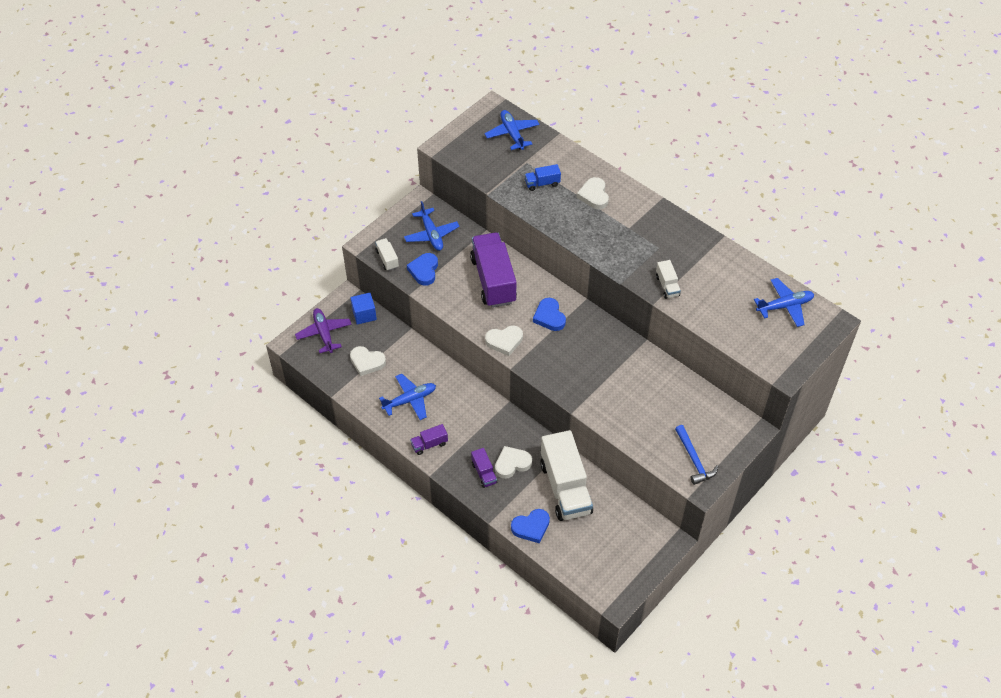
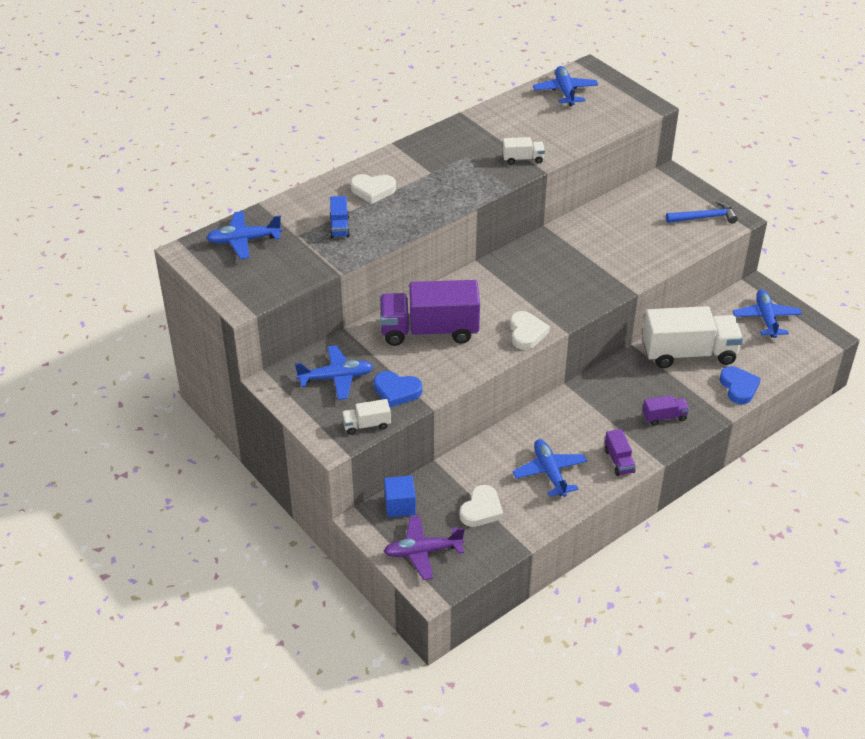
camera: 80 degrees left, 10 degrees down
(512, 463) = (653, 392): white heart -> none
(549, 317) = (497, 292): blue heart -> none
(627, 548) = (766, 318): none -> blue plane

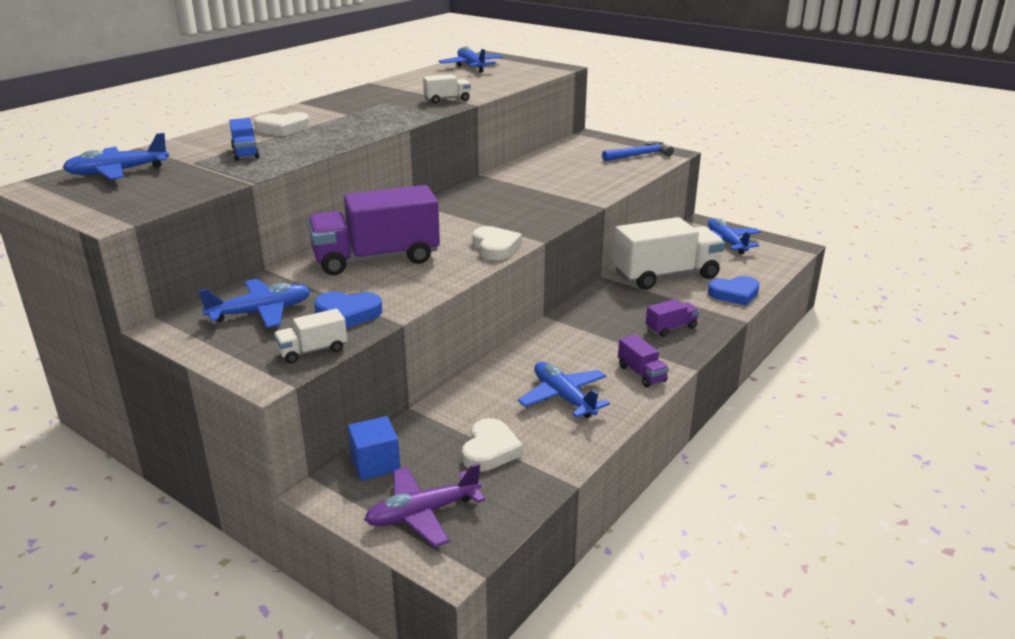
camera: 15 degrees left, 15 degrees down
(738, 387) = (734, 294): blue heart -> blue heart turned 105 degrees clockwise

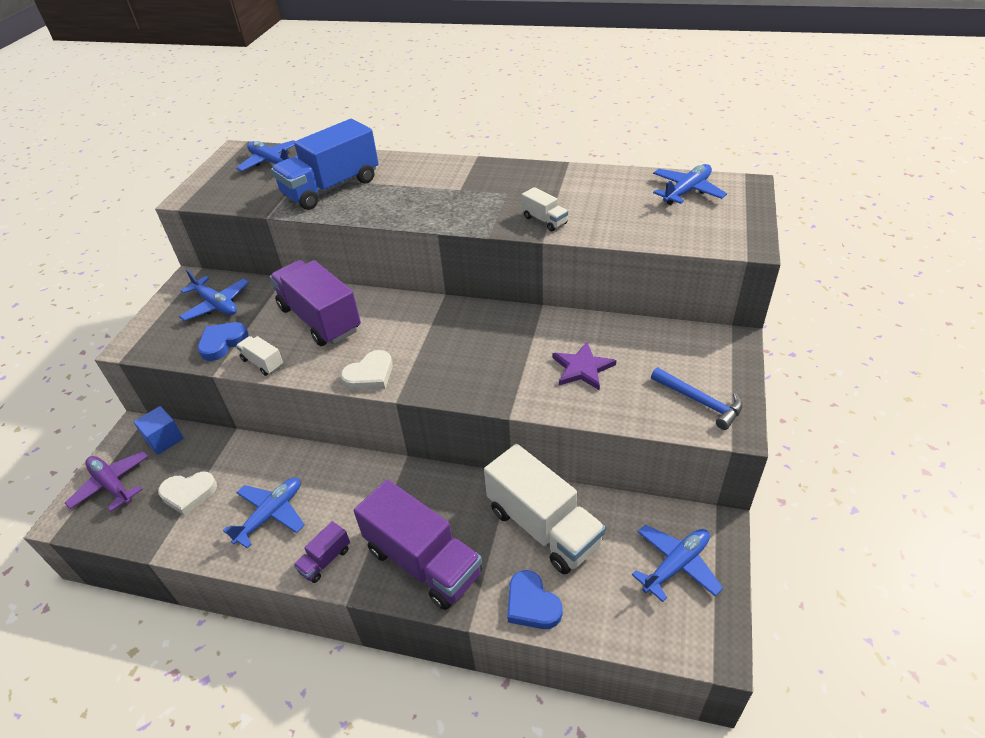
camera: 70 degrees right, 15 degrees up
(245, 153) = (331, 188): blue truck -> blue truck, size x2.24
(282, 128) = (399, 178): white heart -> none
(312, 351) = (165, 350): white truck -> white truck (262, 363)
(348, 314) = (222, 343): blue heart -> blue heart turned 60 degrees clockwise
(572, 177) = (582, 368): none -> purple star
(671, 328) = (423, 561): purple truck -> purple truck, size x2.24

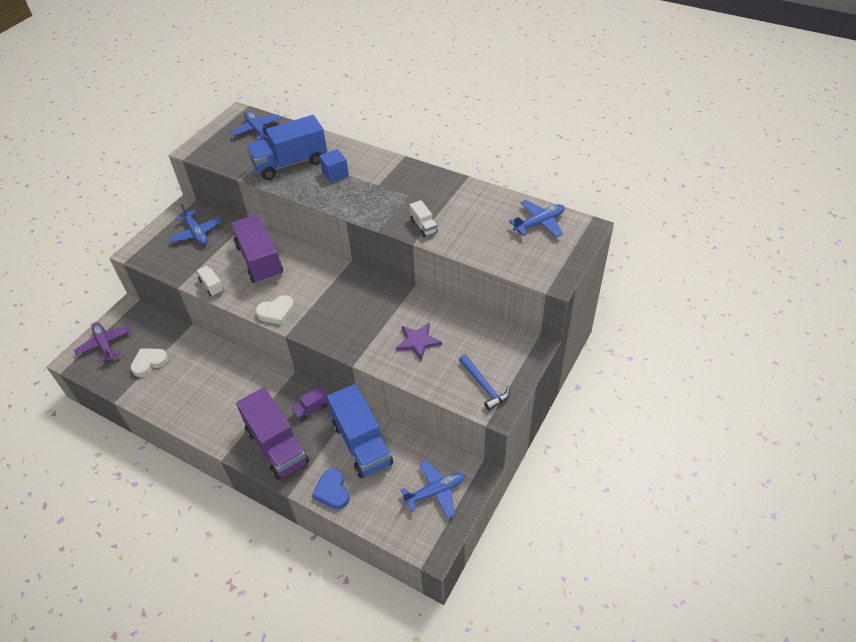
camera: 15 degrees right, 5 degrees up
(164, 439) = (145, 320): blue cube -> blue cube (335, 174)
(188, 494) = (149, 363): white heart -> white heart turned 135 degrees clockwise
(222, 343) = (191, 264): blue heart -> none
(271, 515) = (195, 390): blue plane -> none
(325, 560) = (218, 429): purple truck -> purple truck (311, 409)
(543, 527) = (362, 443): white truck -> blue truck

